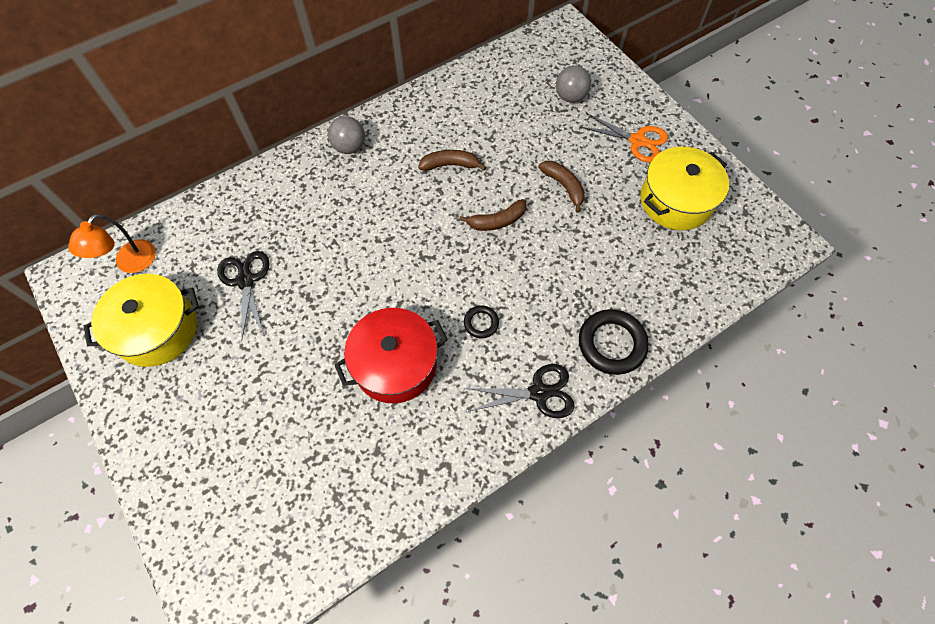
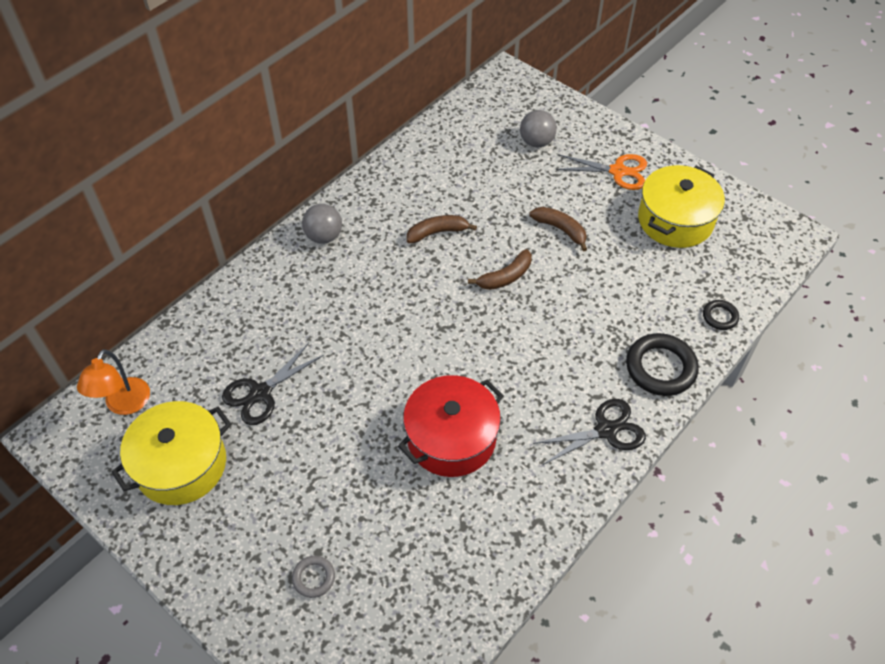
camera: 15 degrees left, 10 degrees down
(230, 464) = (313, 578): none -> grey ring
(245, 280) = (260, 393): black scissors -> black scissors turned 105 degrees counterclockwise
(481, 323) = (524, 378): black ring -> black ring (720, 317)

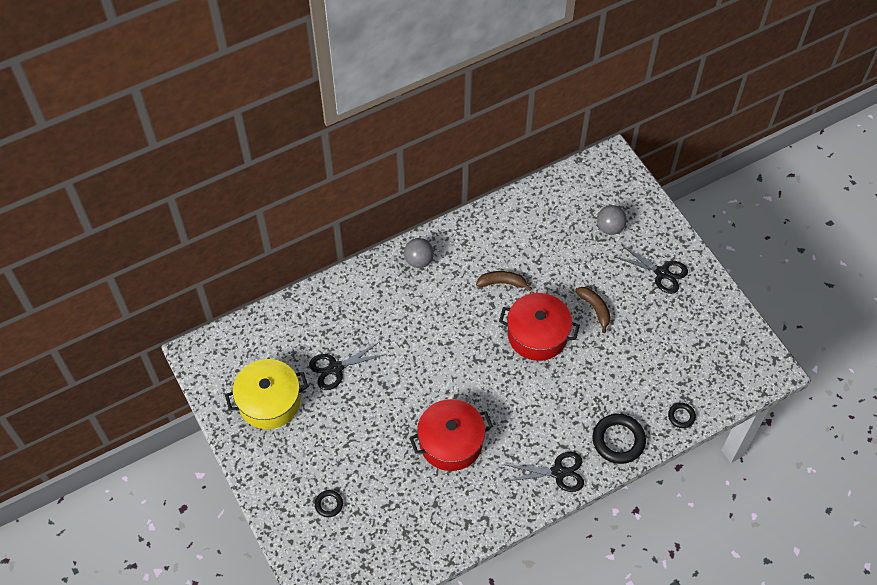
camera: 20 degrees right, 5 degrees up
(124, 405) = (244, 347): orange lamp -> none
(313, 578) = (329, 504): grey ring -> black ring
(505, 277) = (537, 335): brown banana -> red pot
(618, 171) = (662, 273): orange scissors -> black scissors
(675, 220) = (686, 328): yellow pot -> none

